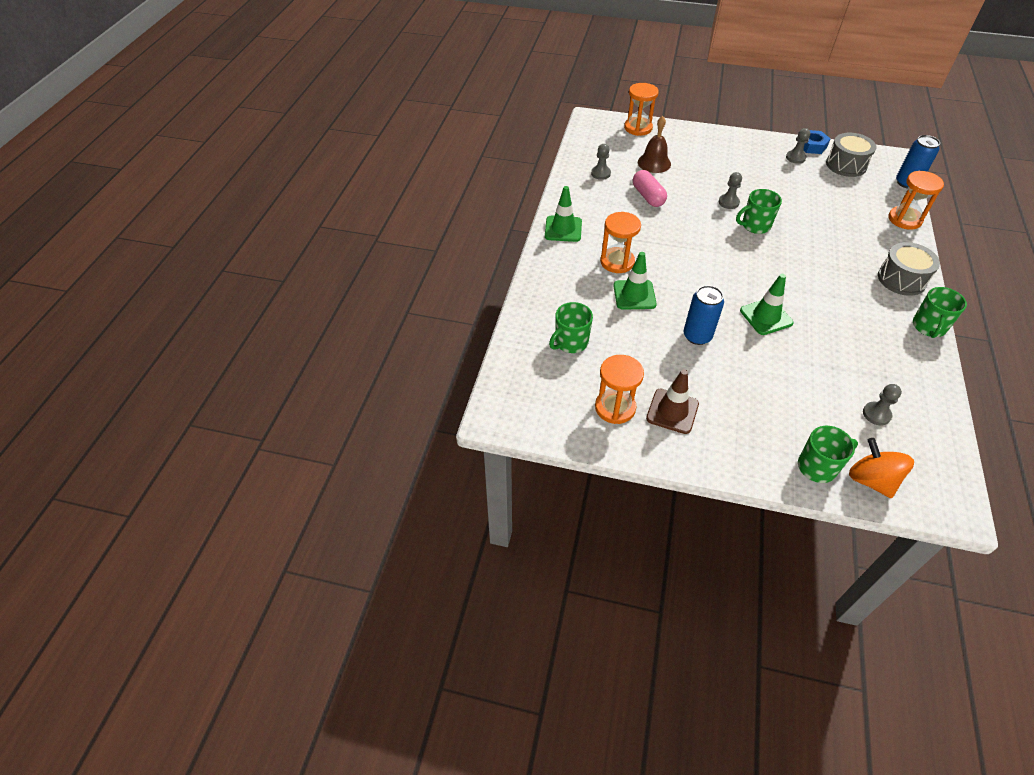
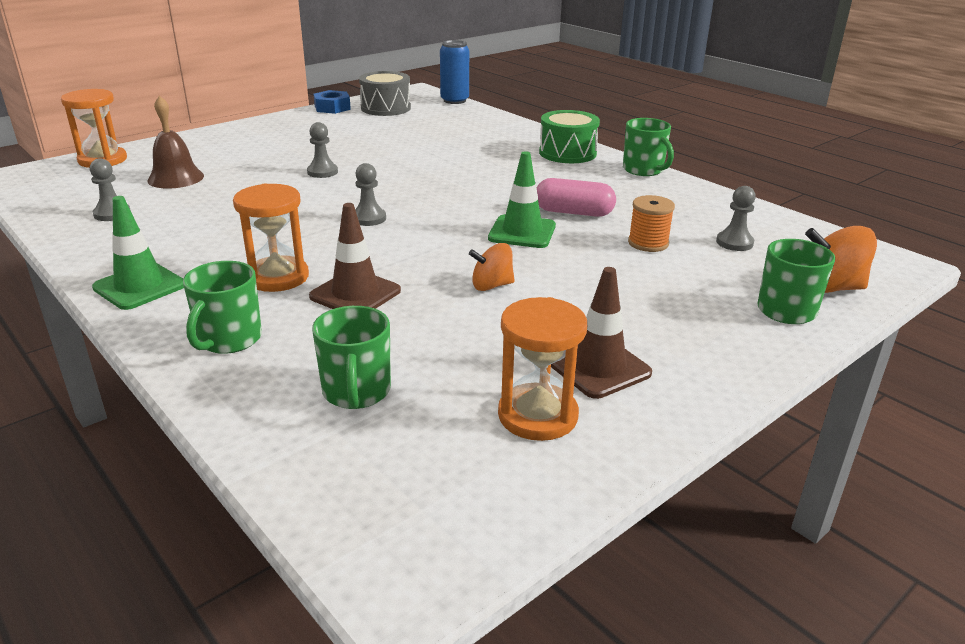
camera: 55 degrees left, 20 degrees down
(634, 295) = (355, 294): green traffic cone -> brown traffic cone
(648, 196) = (216, 206): pink capsule -> pink capsule (573, 212)
(697, 336) = (491, 286): blue can -> orange spinning top
(755, 226) = (382, 176): green mug -> green mug (229, 340)
(795, 158) = (331, 119): grey pawn -> grey pawn (369, 218)
(822, 375) = (648, 243): none -> orange spool
(901, 279) = (567, 153): grey drum -> green drum
(904, 219) = (496, 120): orange hourglass -> none

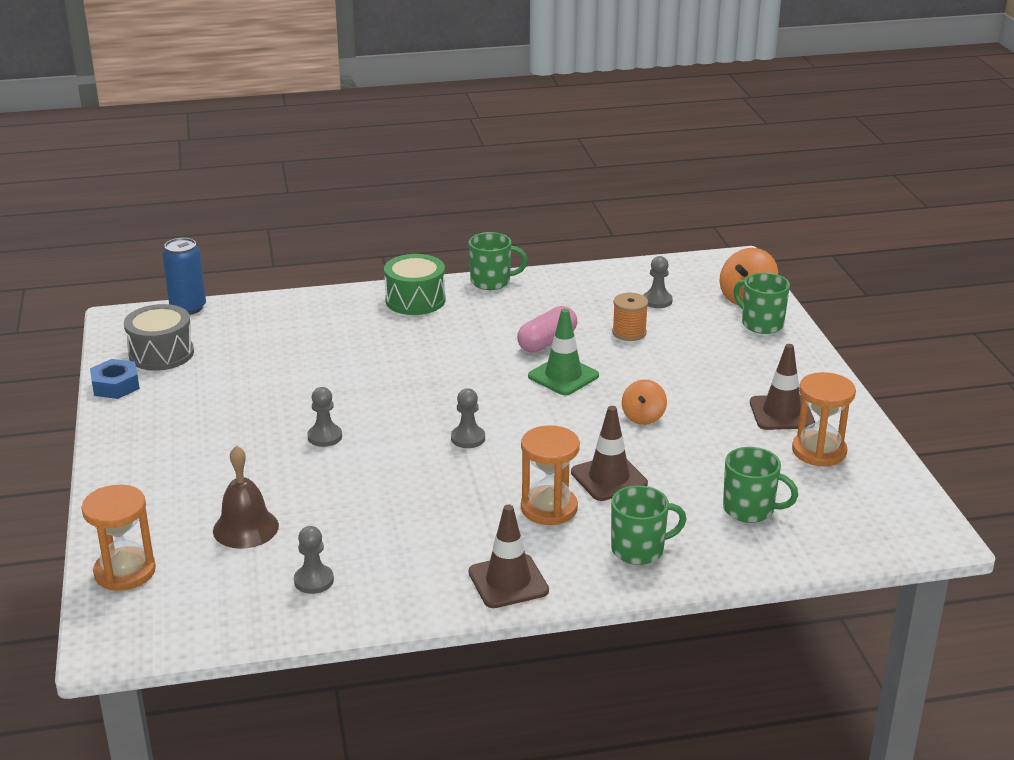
camera: 60 degrees left, 0 degrees up
(139, 286) = (508, 581): green traffic cone -> brown traffic cone
(229, 340) = (639, 549): green mug -> green mug turned 60 degrees counterclockwise

